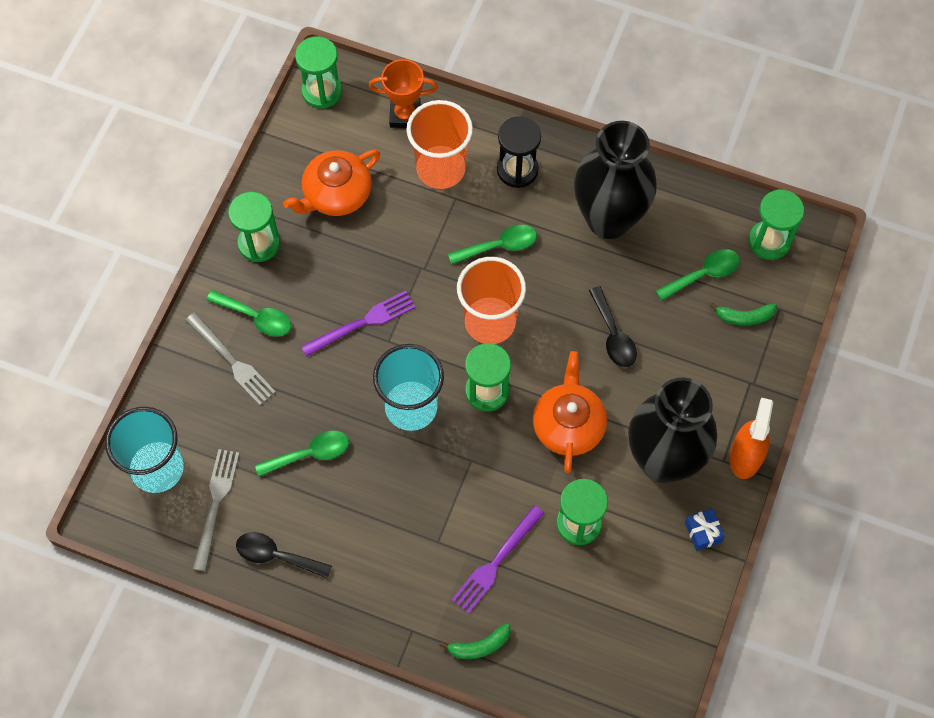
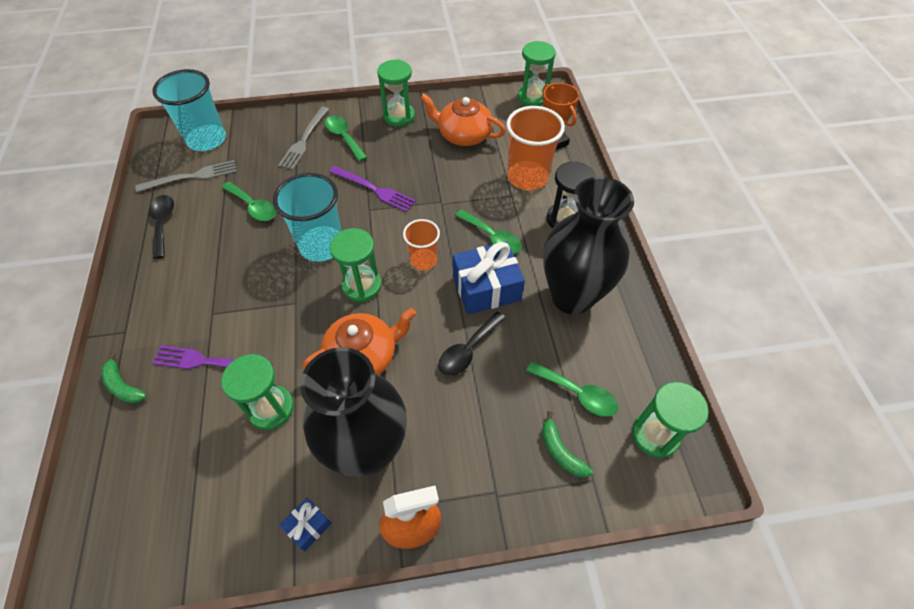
camera: 60 degrees right, 10 degrees down
(256, 317) = (344, 137): green spoon -> green spoon turned 150 degrees clockwise
(490, 322) = (423, 260): orange cup -> orange cup, size x0.59
(556, 284) = (486, 288): none -> blue gift

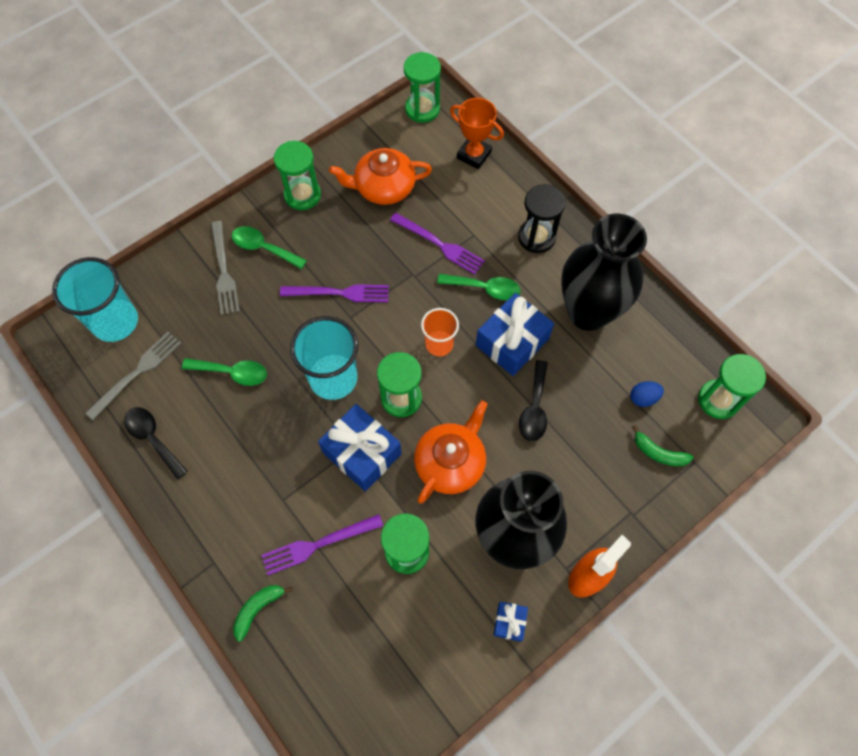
camera: 30 degrees left, 10 degrees up
(123, 386) = (258, 609): green banana -> green banana turned 120 degrees clockwise
(298, 311) = (362, 453): none -> blue gift
(478, 190) = (439, 244): none -> purple fork
(527, 177) = (476, 207): orange cup -> none
(577, 393) = (643, 398): green spoon -> blue egg

